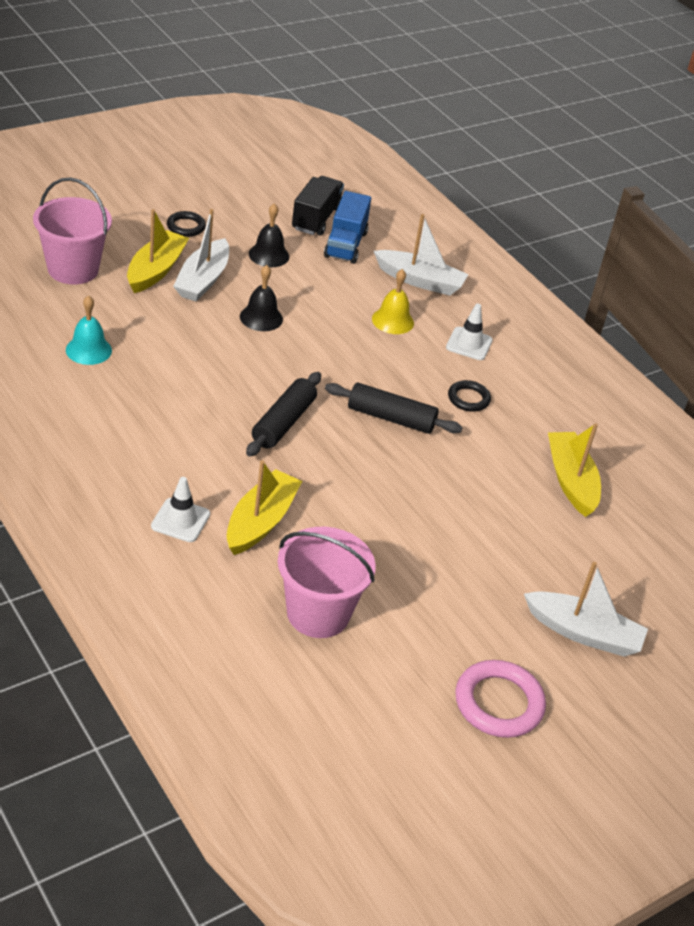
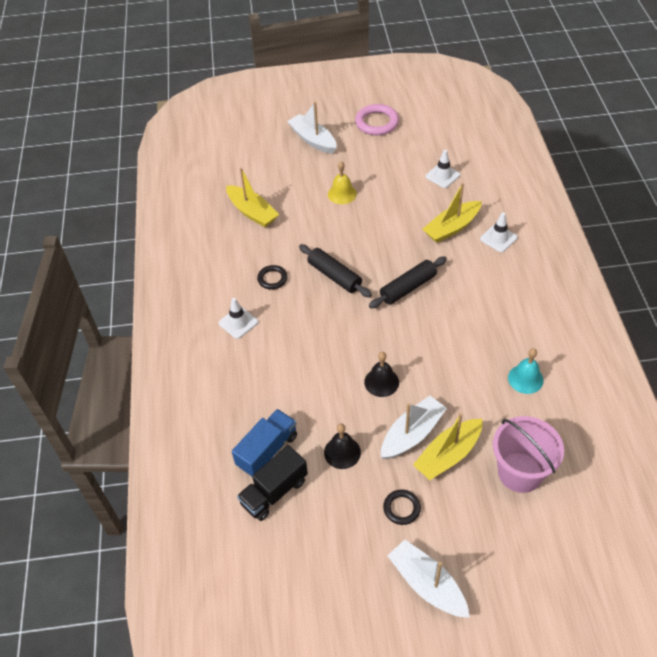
camera: 145 degrees left, 10 degrees up
(318, 613) = (442, 176): pink bucket -> white traffic cone
(392, 320) = (280, 356): yellow bell -> yellow bell (342, 194)
(420, 281) = (231, 393): white boat -> white boat (427, 584)
(571, 481) = (252, 212): yellow boat -> yellow boat turned 60 degrees counterclockwise

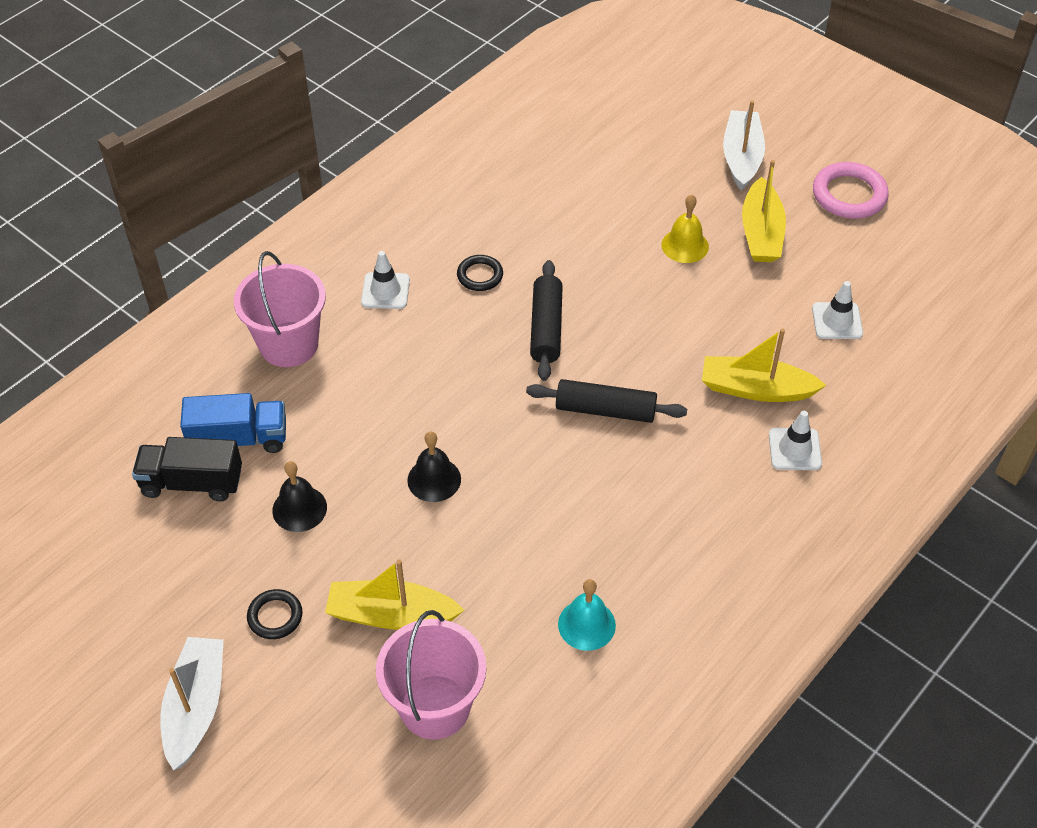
camera: 45 degrees right, 0 degrees up
(227, 387) = (289, 344): none -> pink bucket
(252, 212) = (559, 187): yellow boat -> yellow boat (761, 233)
(412, 434) = (388, 559): white boat -> none

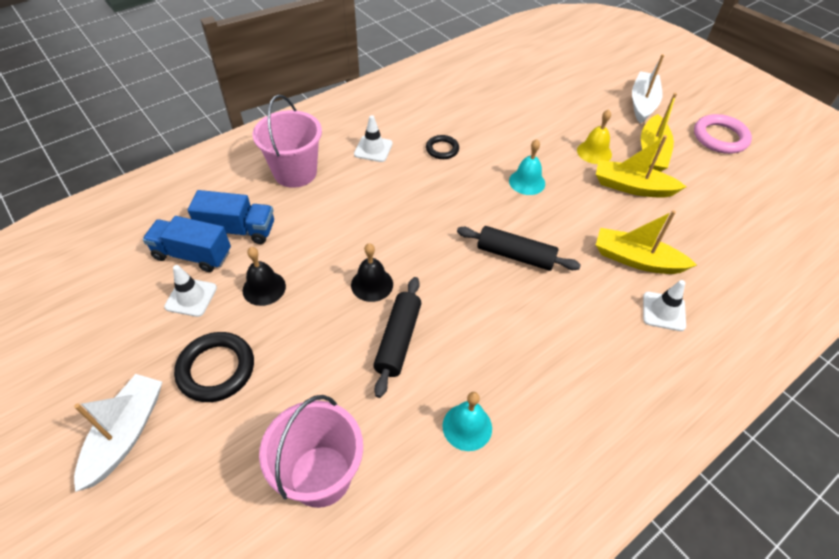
camera: 10 degrees right, 0 degrees up
(192, 483) = (193, 255): black truck -> blue truck
(275, 616) = (216, 369): black ring -> black ring, size x1.69
(391, 615) = (308, 386): yellow boat -> yellow boat (632, 187)
(546, 328) = (482, 191): black rolling pin -> black rolling pin (398, 340)
(602, 305) = (527, 182): none -> turquoise bell
(837, 321) = (705, 221): white traffic cone -> white traffic cone (191, 297)

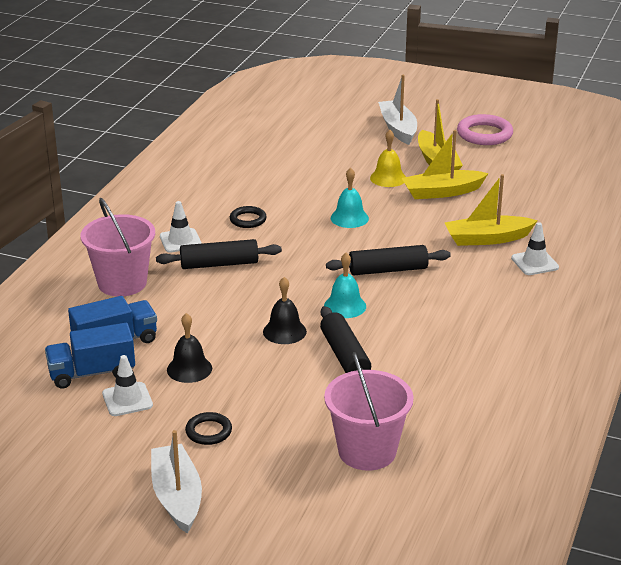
camera: 30 degrees left, 20 degrees down
(216, 369) = (208, 431): black ring -> black ring, size x0.59
(382, 185) = (219, 264): none -> black rolling pin
(467, 427) = (450, 382): turquoise bell -> turquoise bell (345, 306)

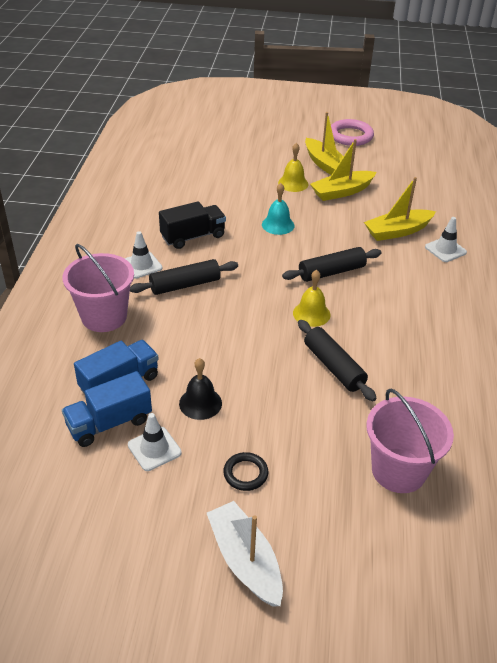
camera: 15 degrees left, 10 degrees up
(248, 220) = (193, 237): black ring -> black truck
(284, 331) = (270, 348): black bell -> none
(345, 306) = (311, 314): turquoise bell -> yellow bell
(398, 129) = (281, 137): white boat -> none

